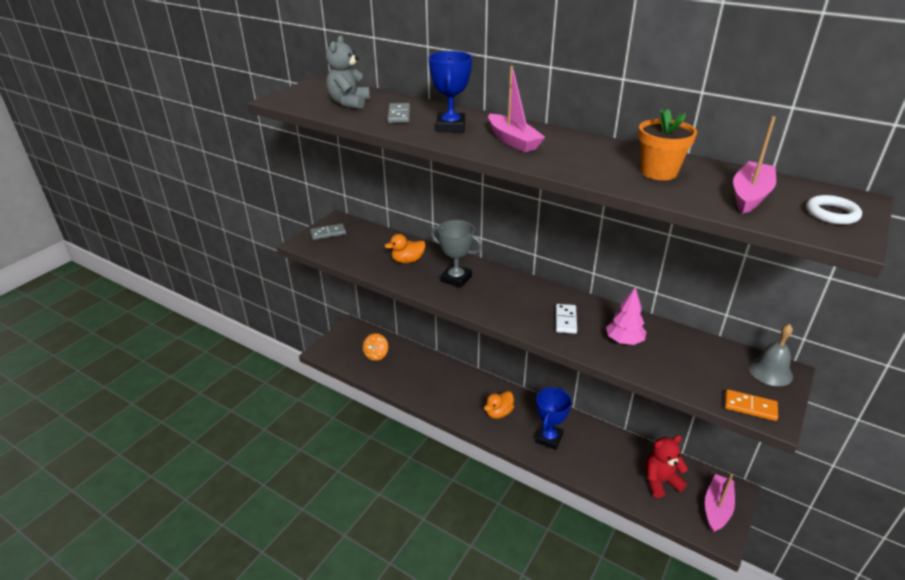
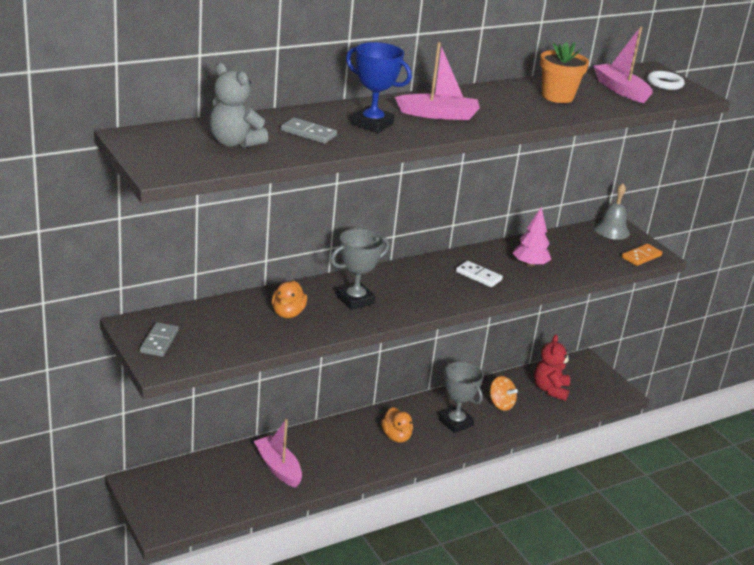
camera: 65 degrees left, 5 degrees down
(376, 355) = (216, 483): orange spinning top -> orange spinning top (501, 404)
(549, 438) = (456, 422): blue trophy -> grey trophy
(717, 508) = (594, 378): pink boat -> pink boat (278, 468)

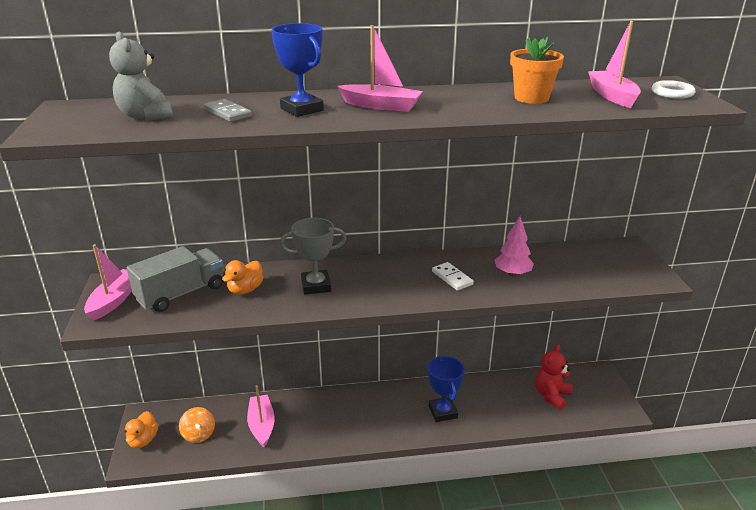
camera: 25 degrees right, 0 degrees up
(159, 341) = (114, 300): grey domino -> pink boat
(224, 325) = (181, 293): none -> grey truck
(396, 436) = (381, 415): orange duck -> orange duck (143, 440)
(456, 422) = (443, 412): grey trophy -> blue trophy
(501, 404) = (495, 401): orange spinning top -> orange spinning top (198, 434)
(612, 230) = (621, 250): grey bell -> none
(641, 256) = (640, 279): orange domino -> none

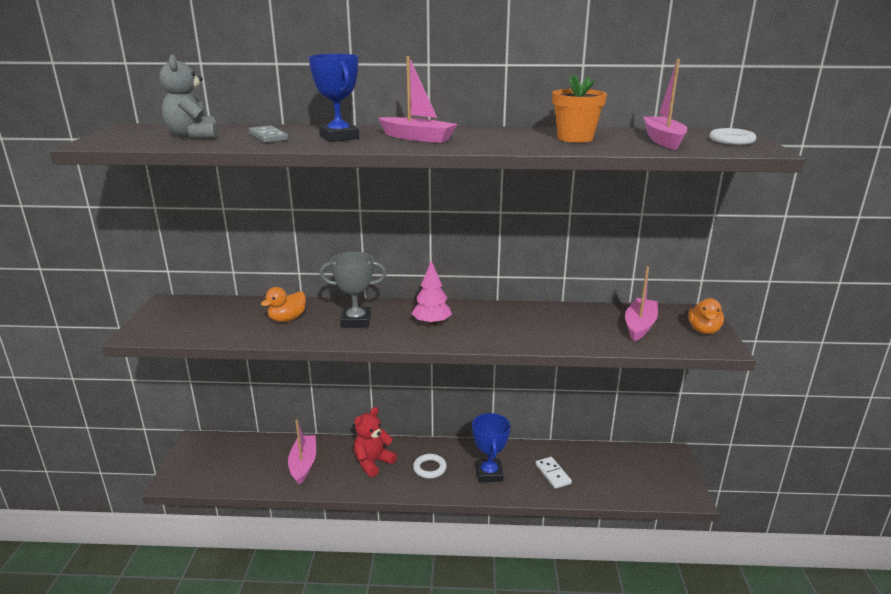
camera: 10 degrees right, 5 degrees down
(114, 300) = (164, 317): pink boat -> pink boat (639, 325)
(143, 440) = (188, 464): orange duck -> orange duck (703, 330)
(181, 293) = (226, 317): grey truck -> none
(198, 434) = (241, 465): orange spinning top -> none
(386, 414) = (429, 468): none -> white ring
(452, 278) = (495, 326): white domino -> white domino (553, 474)
(512, 273) = (560, 327): pink tree -> pink tree (432, 323)
(551, 395) = (611, 471): red teddy bear -> red teddy bear (373, 462)

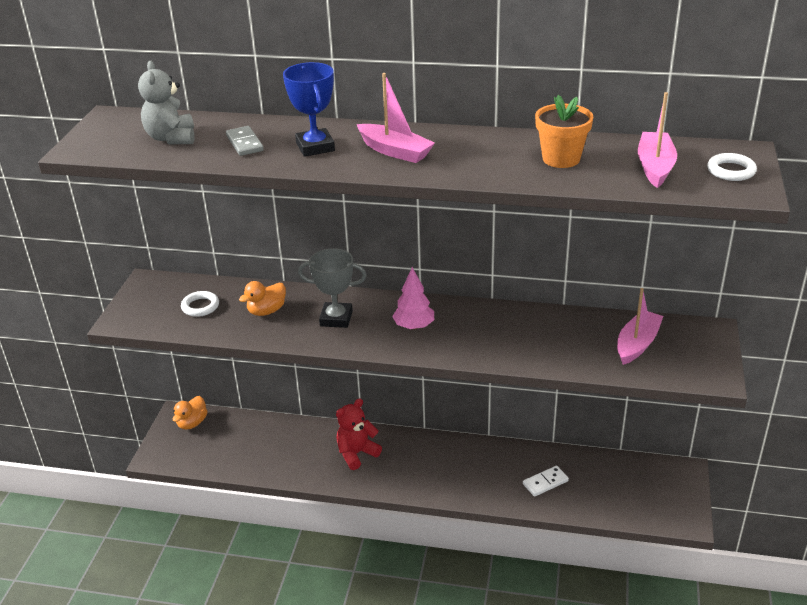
camera: 10 degrees right, 10 degrees up
(303, 464) = (285, 449): pink boat -> none
(429, 468) = (415, 465): white ring -> white ring (200, 306)
(489, 473) = (477, 476): blue trophy -> none
(553, 474) = (545, 482): white domino -> white domino turned 75 degrees clockwise
(703, 330) = (706, 355): orange duck -> orange duck (192, 423)

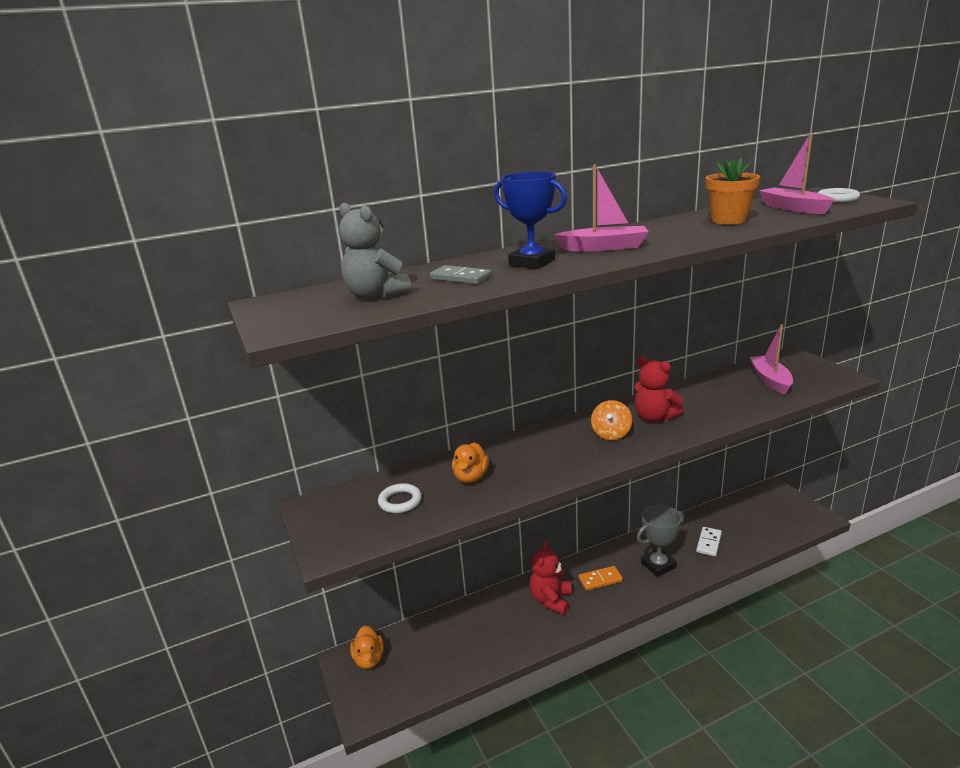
camera: 35 degrees left, 10 degrees down
(336, 318) = (541, 456): grey trophy -> grey trophy (658, 565)
(413, 460) = (600, 579): none -> orange domino
(414, 326) = (611, 434): pink tree -> orange spinning top
(471, 329) = (654, 417): none -> red teddy bear

